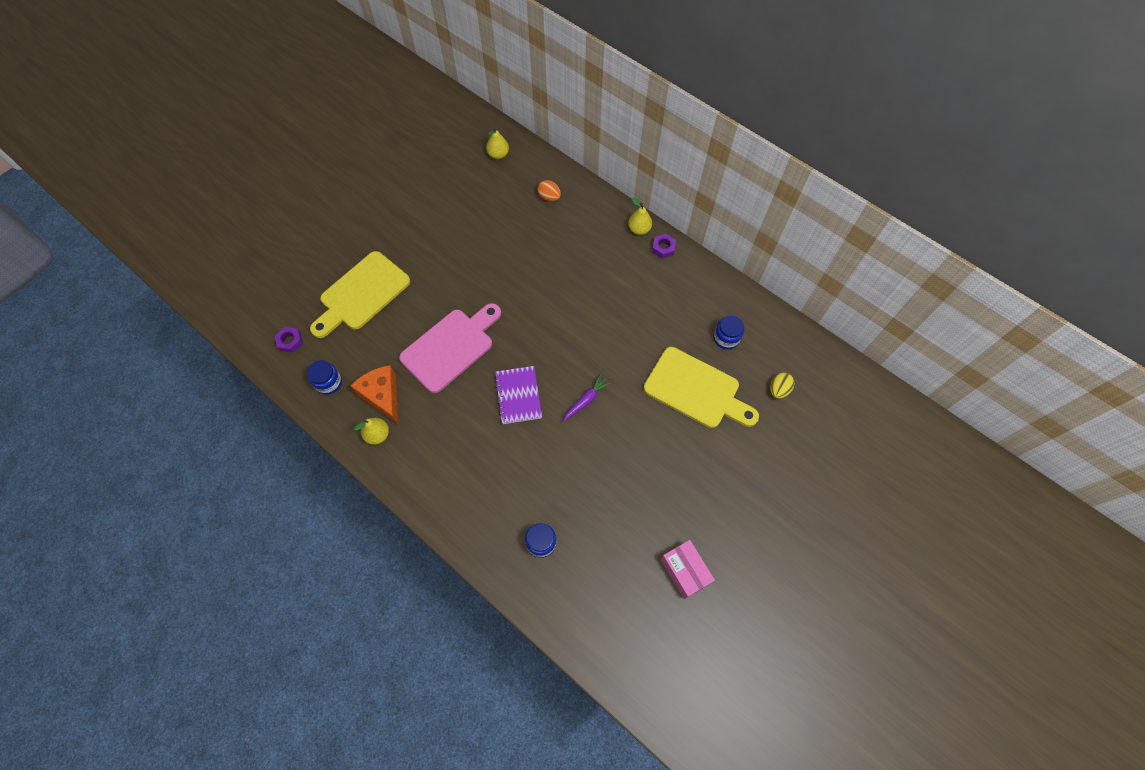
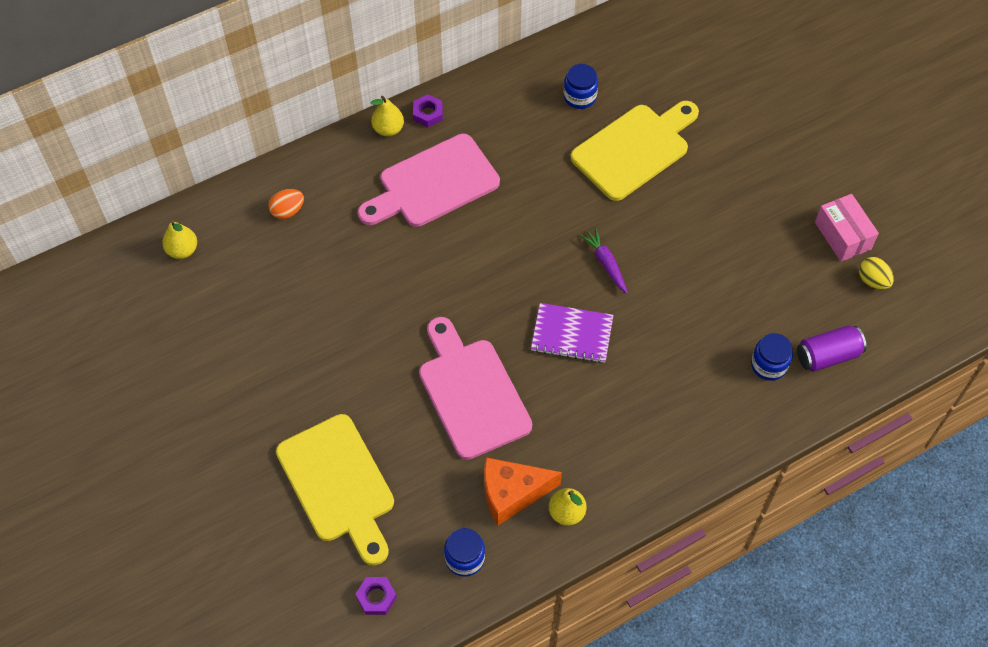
camera: 70 degrees left, 5 degrees down
(565, 587) = (827, 355): none -> purple can
(606, 270) = (433, 184): none -> pink cutting board
(684, 571) = (842, 236): pink box -> pink box turned 75 degrees clockwise
(778, 390) = (663, 73): yellow egg -> yellow egg (872, 280)

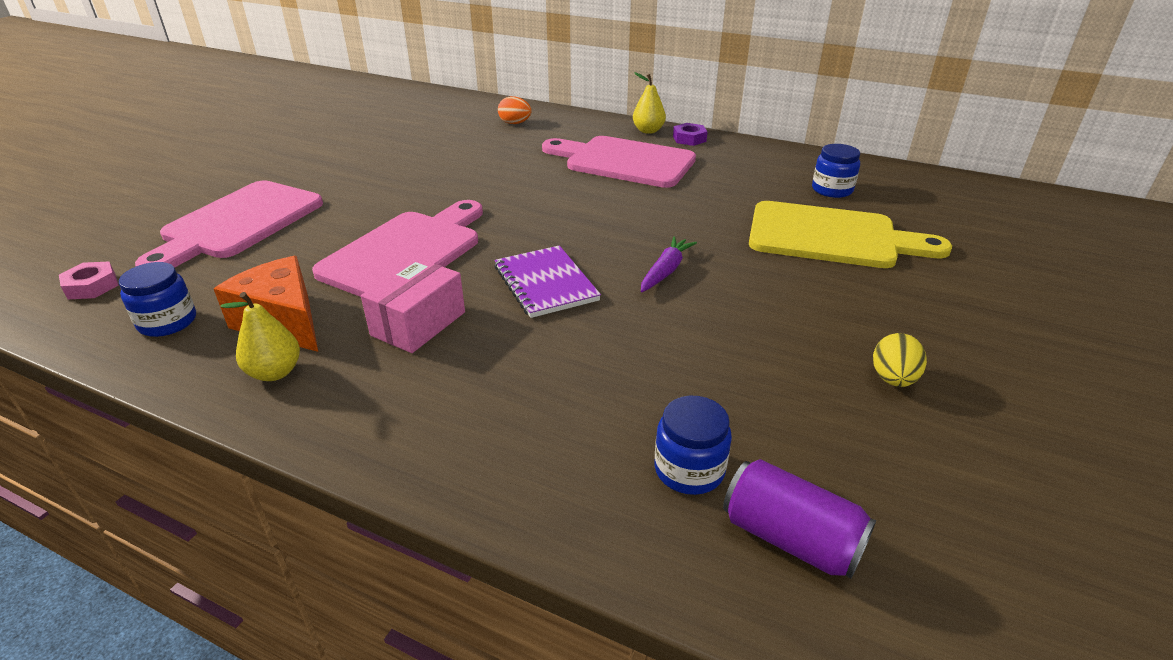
camera: 55 degrees right, 25 degrees down
(182, 250) = (434, 105): yellow pear -> none
(338, 484) = (238, 223): yellow cutting board -> pink cutting board
(376, 597) = (92, 286): purple nut -> pink nut
(842, 236) = (1015, 453): pink box -> pink box (418, 323)
(872, 280) = (1004, 532): yellow egg -> yellow egg (892, 379)

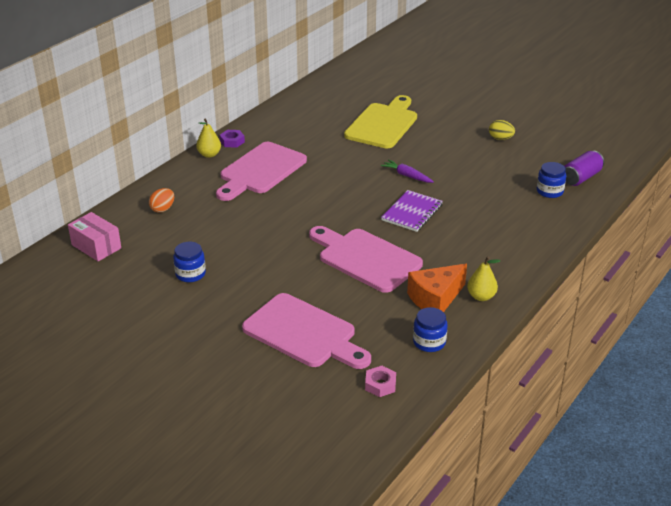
camera: 80 degrees left, 0 degrees up
(418, 323) = (444, 253): pink box -> pink box (96, 246)
(546, 283) = (412, 212): purple notebook -> purple notebook turned 45 degrees counterclockwise
(832, 190) = (329, 111): blue jar -> blue jar (190, 274)

